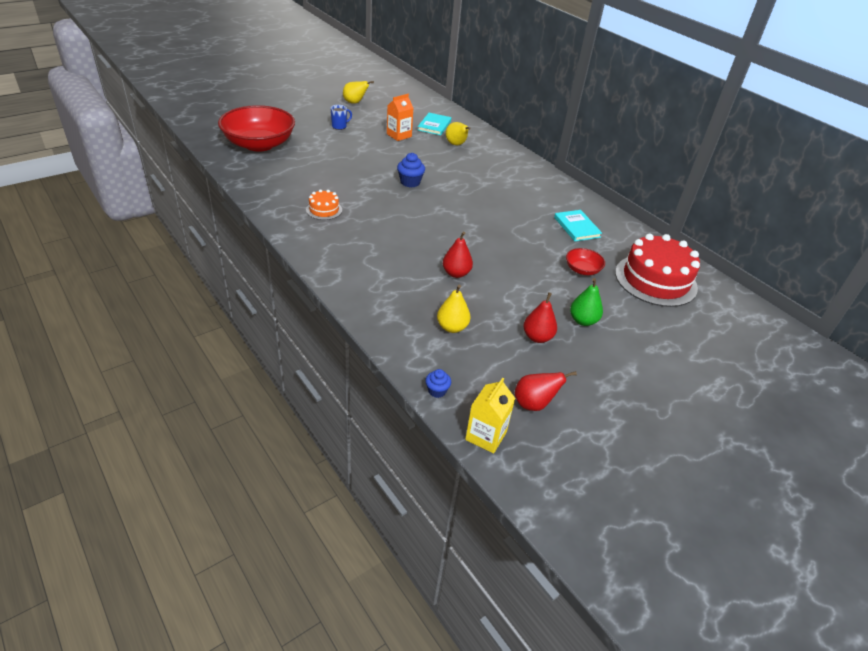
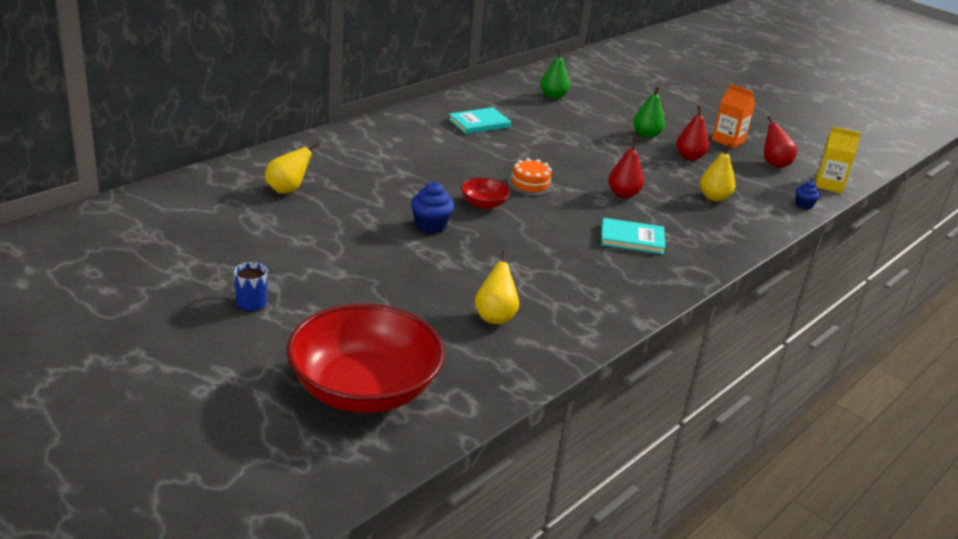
camera: 100 degrees left, 10 degrees down
(324, 210) = (550, 292): orange cake -> orange cake (530, 184)
(355, 103) = (126, 294): yellow pear -> yellow pear (495, 317)
(399, 135) = (269, 240): orange carton -> orange carton (728, 140)
(434, 125) = (219, 208): turquoise book -> turquoise book (632, 239)
(582, 270) = (562, 128): red bowl -> red bowl (484, 203)
(655, 280) = (553, 96): red cake -> green pear

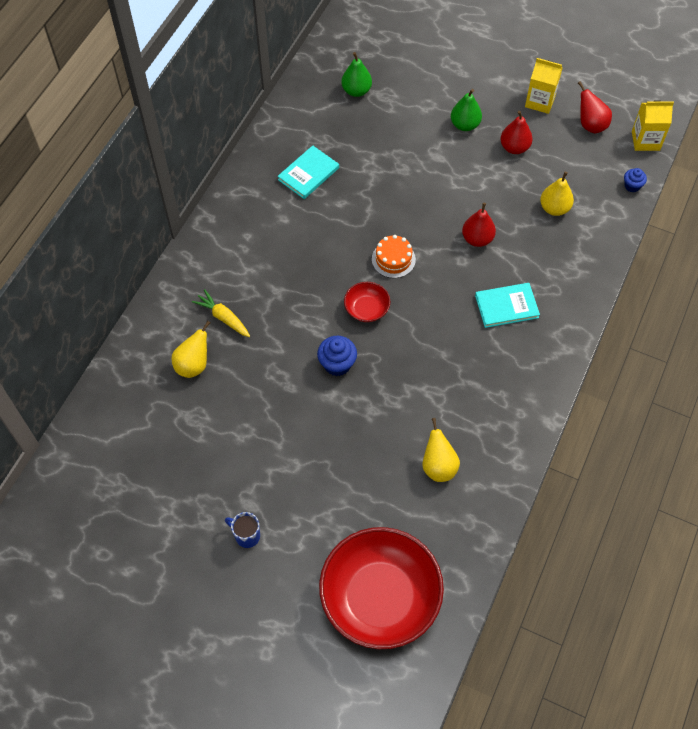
camera: 15 degrees left, 30 degrees up
(338, 173) = (223, 317): none -> yellow carrot
(728, 140) = (540, 101): orange carton -> yellow carton

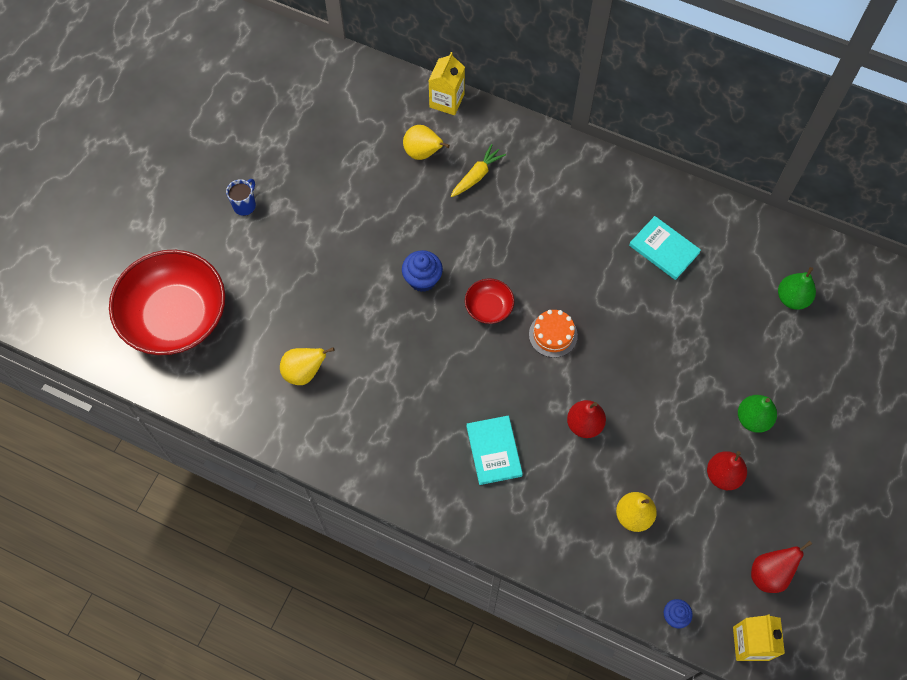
camera: 90 degrees right, 5 degrees up
(540, 101) = (802, 512): yellow carton -> yellow carton (446, 101)

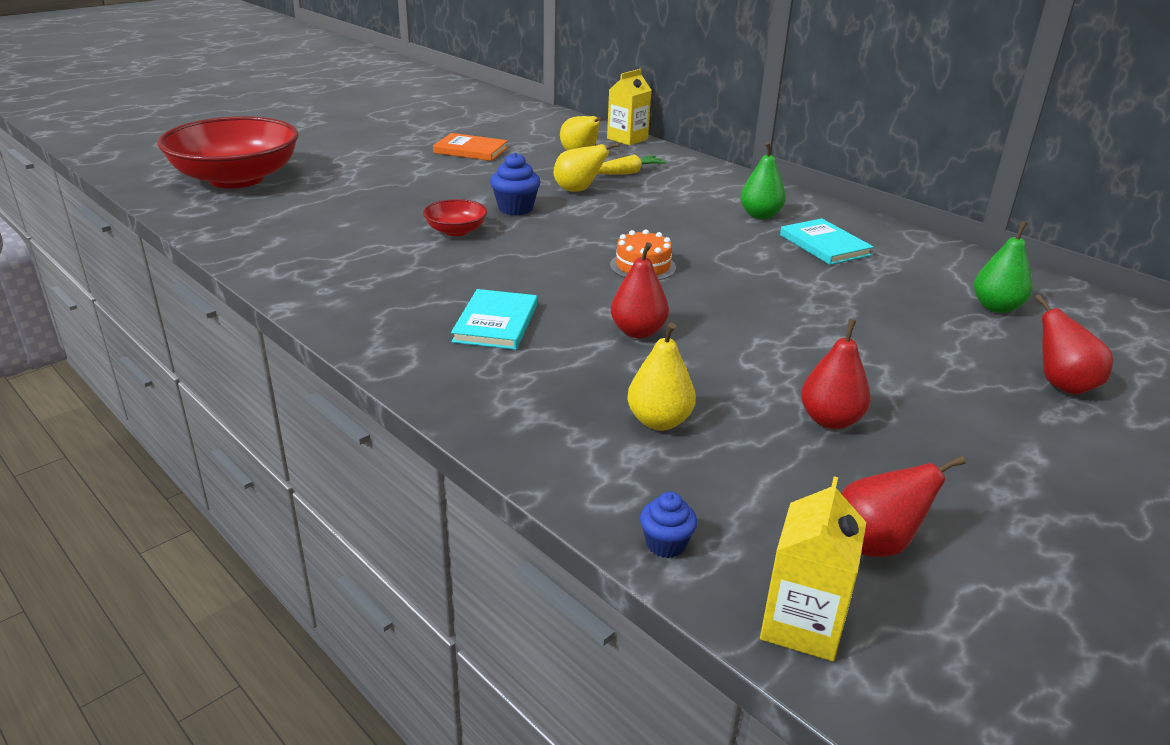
camera: 20 degrees right, 35 degrees down
(245, 205) = (376, 146): blue mug -> none
(304, 372) = (325, 229): yellow pear -> yellow pear (578, 190)
(328, 181) = (471, 150): none -> orange book
(489, 307) = (577, 236): red bowl -> red bowl (456, 231)
(753, 419) = (902, 383): green pear -> green pear (760, 215)
(840, 383) = (1062, 385): none -> red pear

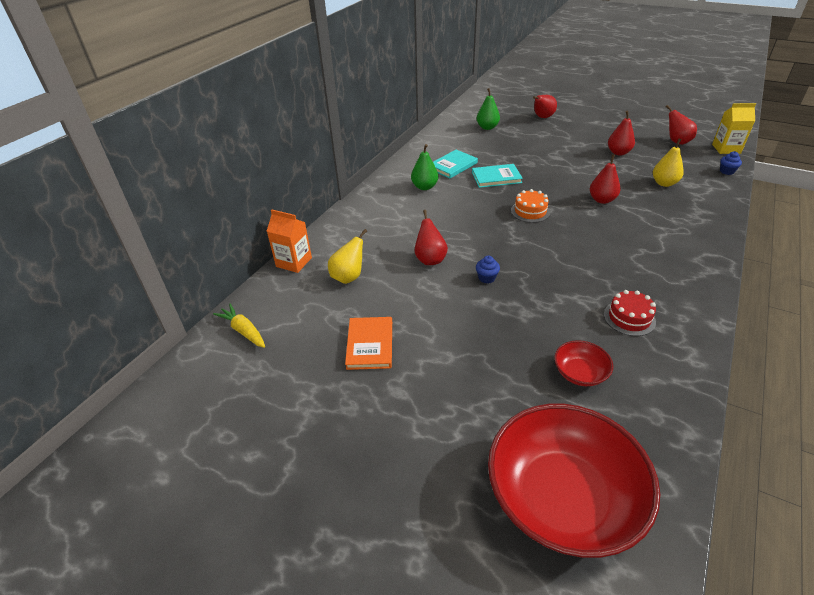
camera: 105 degrees left, 10 degrees up
(364, 260) = (629, 318): none -> red cake
(456, 231) = (547, 293): red bowl -> red bowl (580, 373)
(496, 323) = (642, 240): turquoise book -> turquoise book (496, 177)
(515, 208) = (486, 278): blue cupcake -> blue cupcake, size x0.63
(578, 190) = (430, 259): yellow pear -> red pear
(627, 139) = (294, 262): yellow carton -> orange carton
(627, 173) = (379, 246): yellow carrot -> yellow carrot (243, 331)

